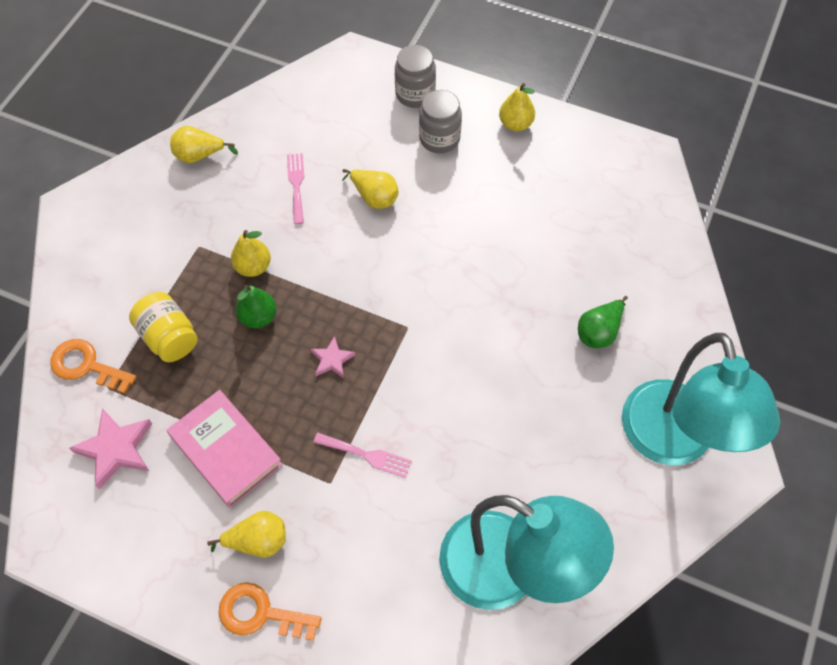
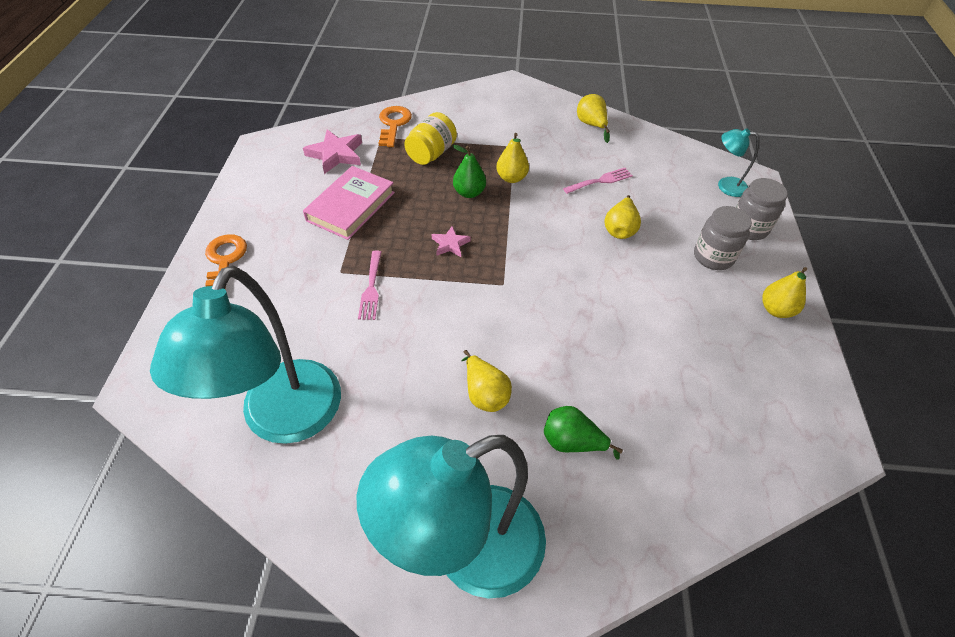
camera: 70 degrees right, 10 degrees down
(258, 541) = (282, 243): yellow pear -> yellow pear (485, 393)
(352, 83) = (725, 185): none -> turquoise lamp

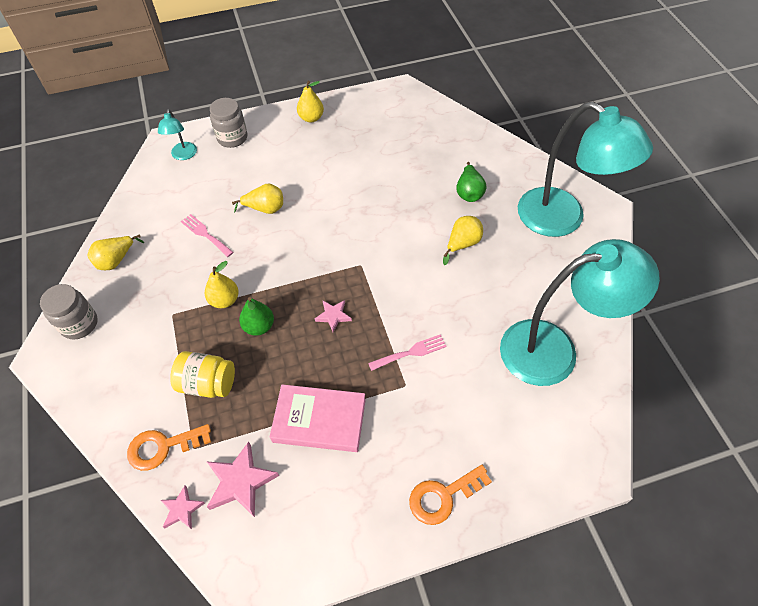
camera: 110 degrees left, 5 degrees up
(339, 125) = (182, 509): none -> pink star
(713, 257) = (273, 152): grey jar -> grey jar (79, 324)

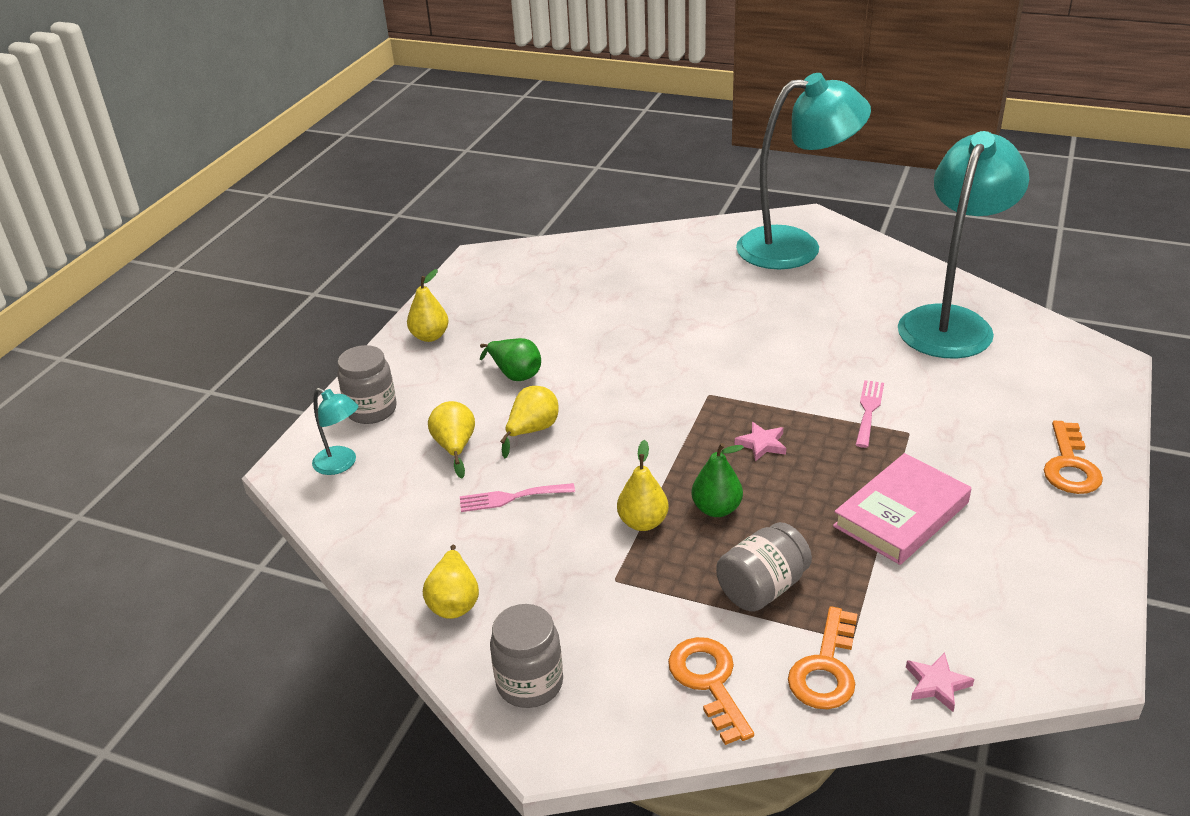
camera: 50 degrees left, 20 degrees down
(122, 398) = (708, 682): none -> orange key
(208, 383) = (762, 588): yellow jar -> grey jar
(240, 482) = (936, 614): pink star -> none
(462, 244) = (758, 316): yellow pear -> yellow pear (455, 447)
(469, 192) = (692, 282): green pear -> green pear (515, 374)

